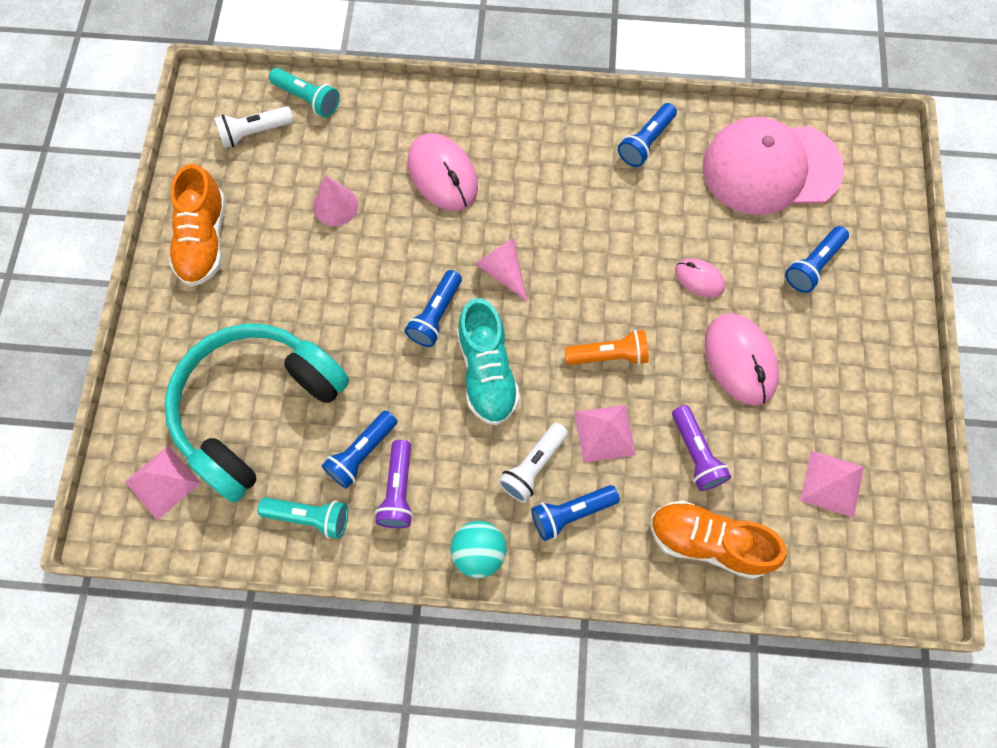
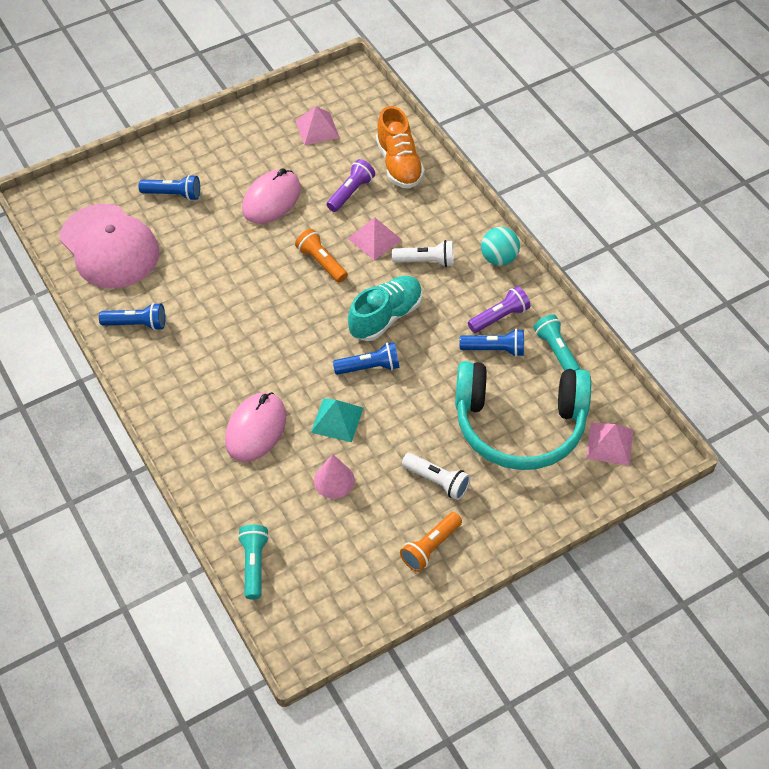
camera: 125 degrees left, 15 degrees down
(204, 240) = (430, 547): orange shoe -> orange flashlight
(254, 133) = (314, 581): white flashlight -> white flashlight (437, 481)
(398, 248) = (337, 419): none -> turquoise pyramid
(502, 271) = (306, 349): pink cone -> none
(571, 513) = (437, 230): blue flashlight -> none
(699, 279) = (228, 244): pink mouse -> none

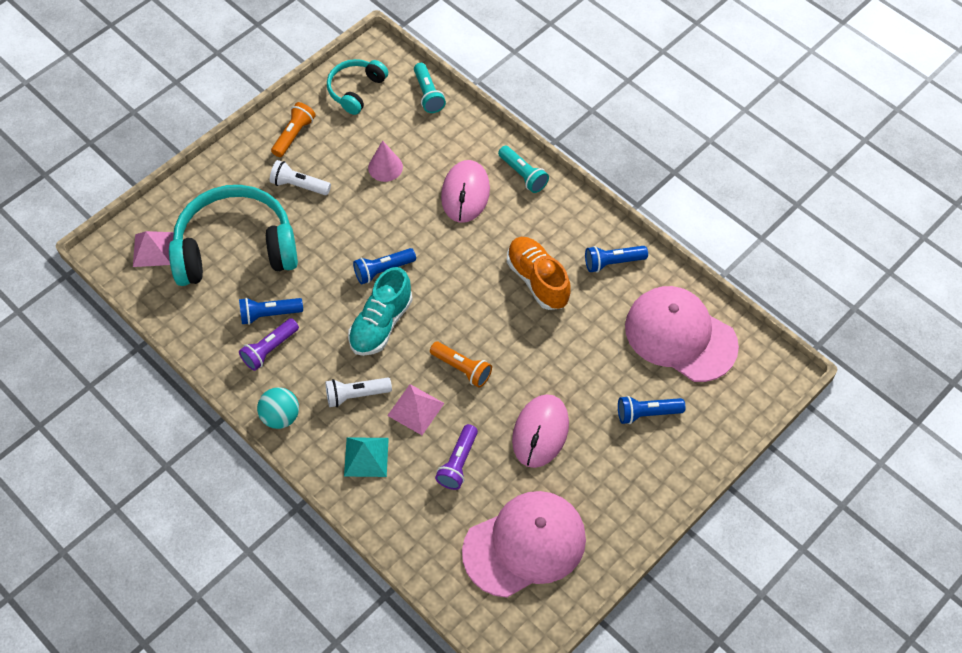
camera: 165 degrees right, 5 degrees up
(317, 129) = (525, 545): pink pyramid -> pink cap
(337, 419) = (398, 217): turquoise pyramid -> turquoise pyramid (366, 457)
(340, 592) = (356, 90): none -> turquoise headphones
(399, 164) = (415, 516): orange shoe -> orange shoe (537, 280)
(556, 351) = (210, 326): turquoise flashlight -> turquoise flashlight (523, 175)

